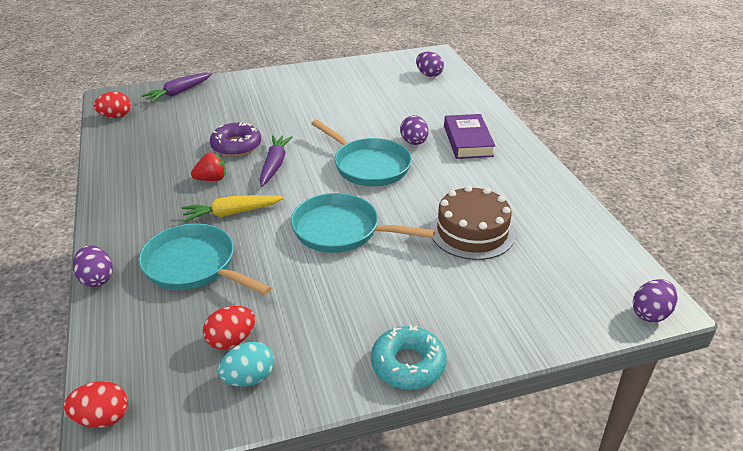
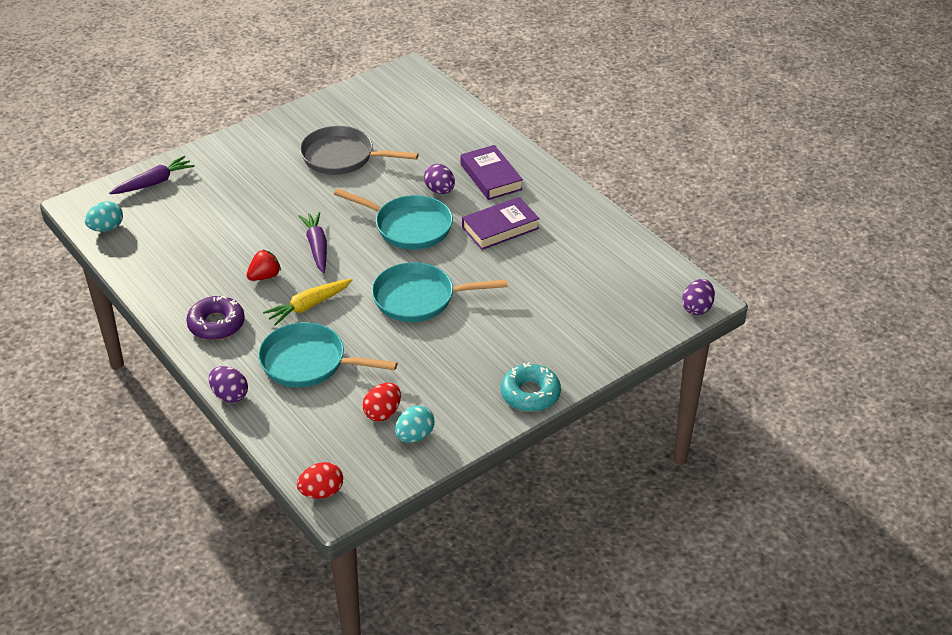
camera: 20 degrees left, 5 degrees up
(116, 116) = (106, 228): red egg -> turquoise egg
(179, 92) = (154, 182): purple carrot -> purple carrot turned 150 degrees counterclockwise
(236, 146) = (264, 234): purple donut -> purple donut (216, 324)
(343, 102) = (342, 157): none -> grey pan
(429, 74) = (415, 100): purple egg -> none
(456, 184) = (500, 228): none -> purple book
(472, 232) = (533, 272): brown cake -> none

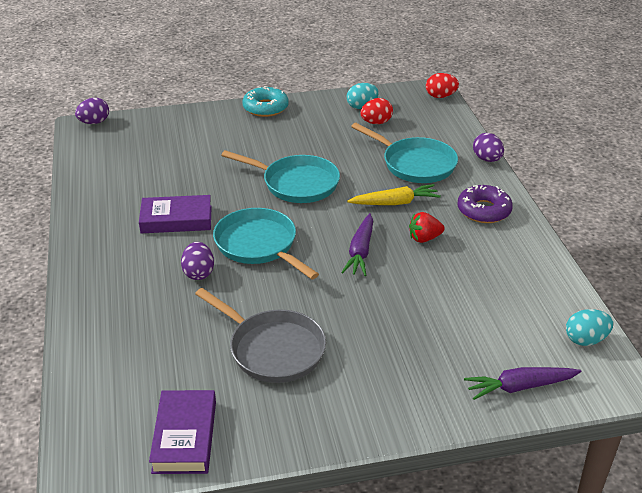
camera: 155 degrees left, 5 degrees down
(491, 177) = (135, 272): purple book -> purple book (185, 436)

